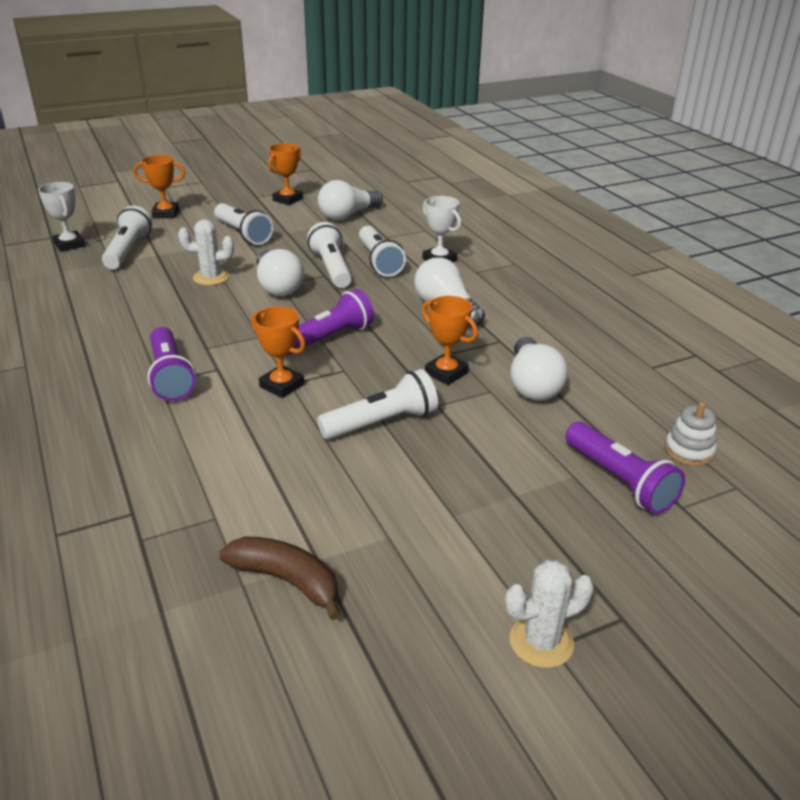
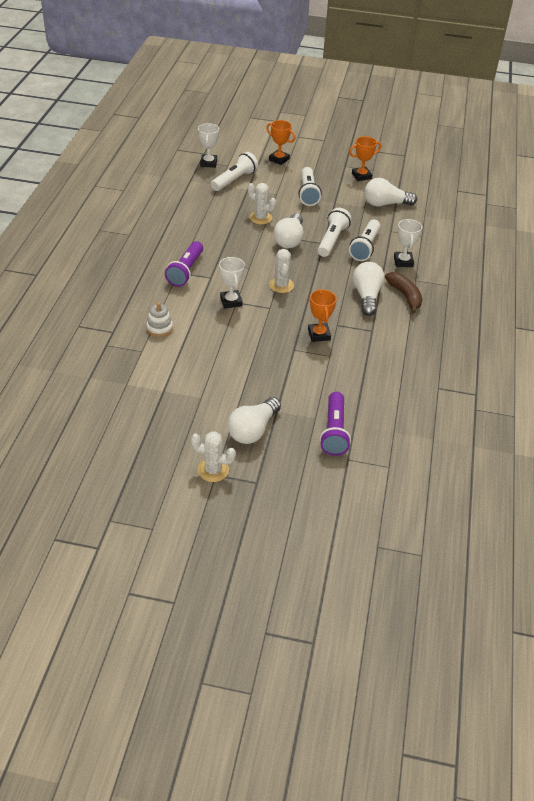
camera: 35 degrees right, 10 degrees up
(282, 385) = (231, 301): orange trophy -> white trophy
(287, 580) = (143, 392): brown banana -> brown banana (405, 296)
(328, 338) = (281, 285): purple flashlight -> white cactus
(381, 422) = (256, 344): white flashlight -> none
(532, 385) = (356, 363): white light bulb -> white light bulb (253, 430)
(689, 451) = (390, 438): white stacking toy -> white stacking toy (159, 328)

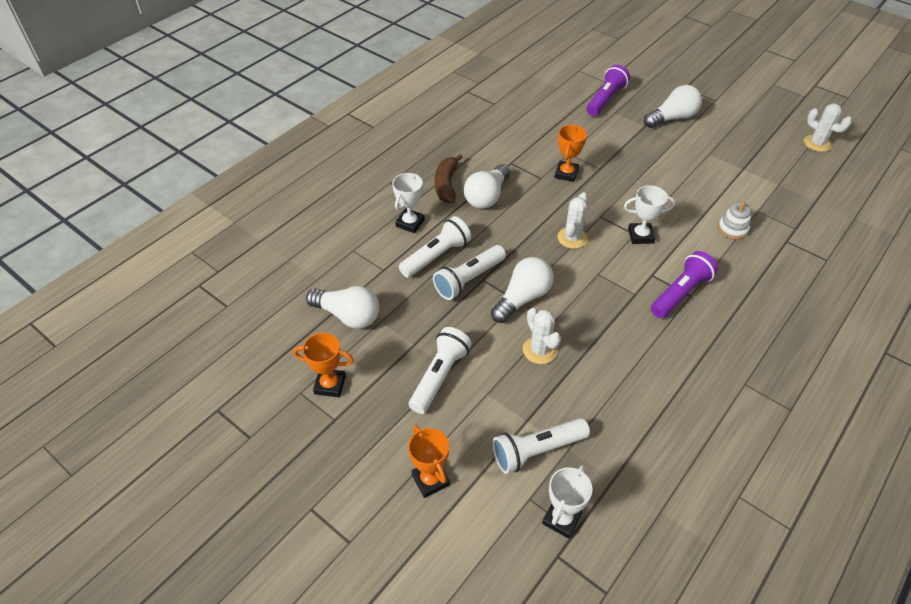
camera: 150 degrees left, 5 degrees up
(213, 470) = (716, 103): white cactus -> white cactus (817, 143)
(231, 301) = (640, 236): white trophy -> white trophy turned 75 degrees clockwise

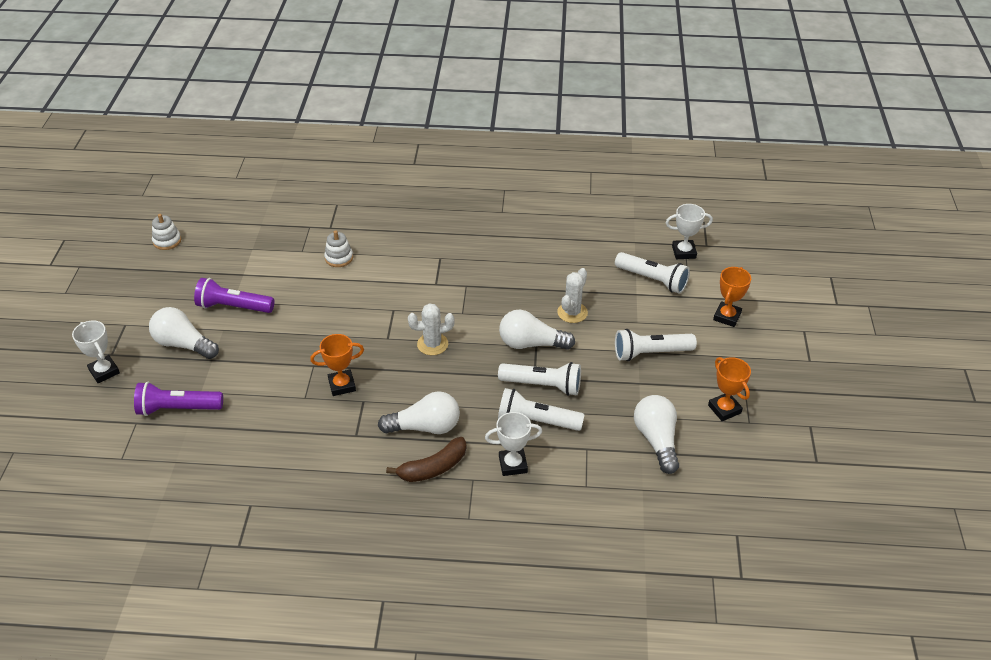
camera: 125 degrees left, 5 degrees down
(640, 236) = (393, 305): white trophy -> white trophy (104, 371)
(680, 293) = (443, 263): purple flashlight -> purple flashlight (234, 307)
(817, 143) = (167, 241): white cactus -> white stacking toy

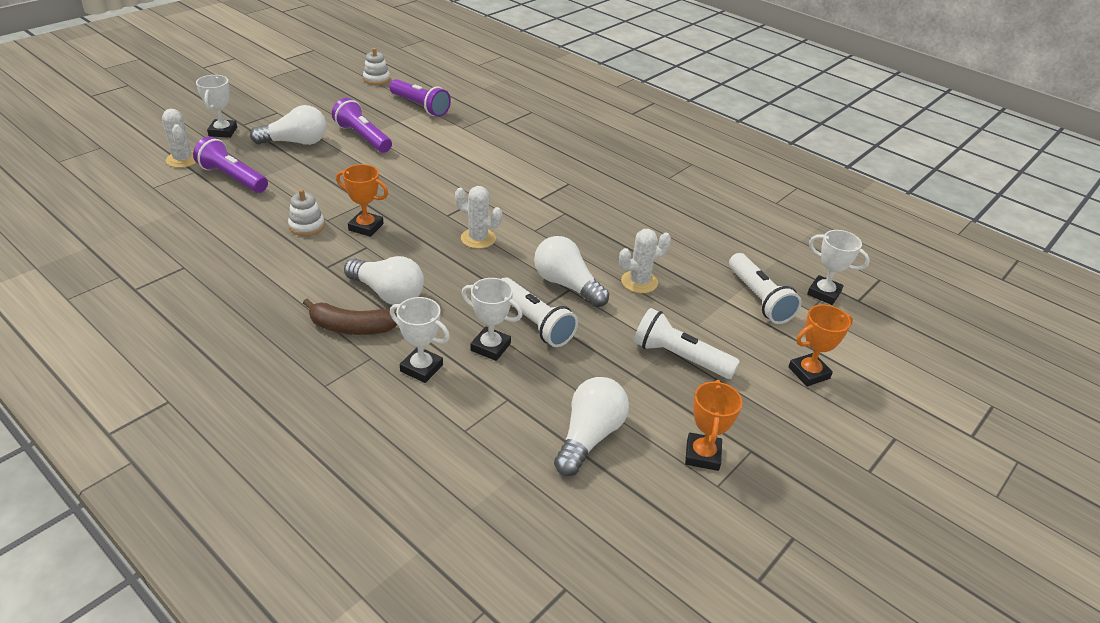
camera: 35 degrees right, 5 degrees down
(109, 418) = (183, 160): none -> white cactus
(183, 344) = (296, 142): white light bulb -> white light bulb turned 105 degrees clockwise
(241, 249) = (420, 106): none -> purple flashlight
(339, 258) = (484, 145): white stacking toy -> white stacking toy (307, 226)
(537, 421) = (490, 347): white flashlight -> white trophy

